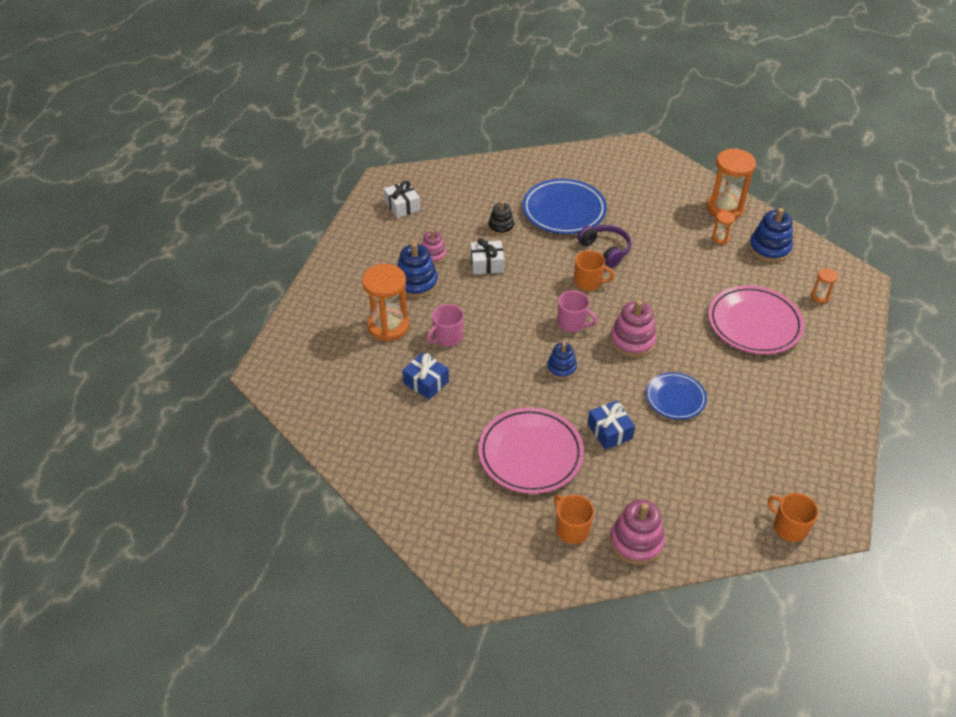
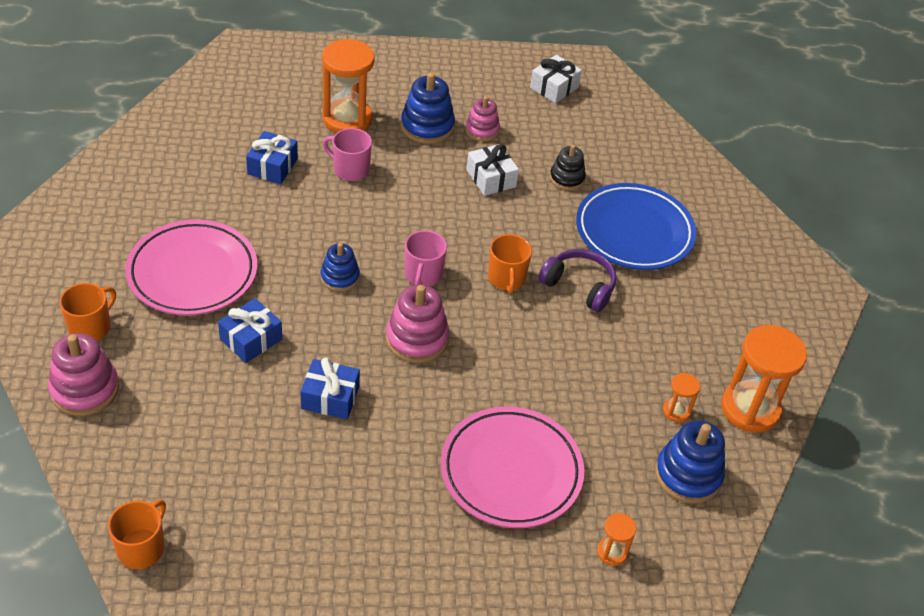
camera: 65 degrees right, 0 degrees up
(605, 250) = (579, 286): purple headphones -> purple headphones turned 90 degrees counterclockwise
(675, 398) = (330, 398): blue plate -> blue gift

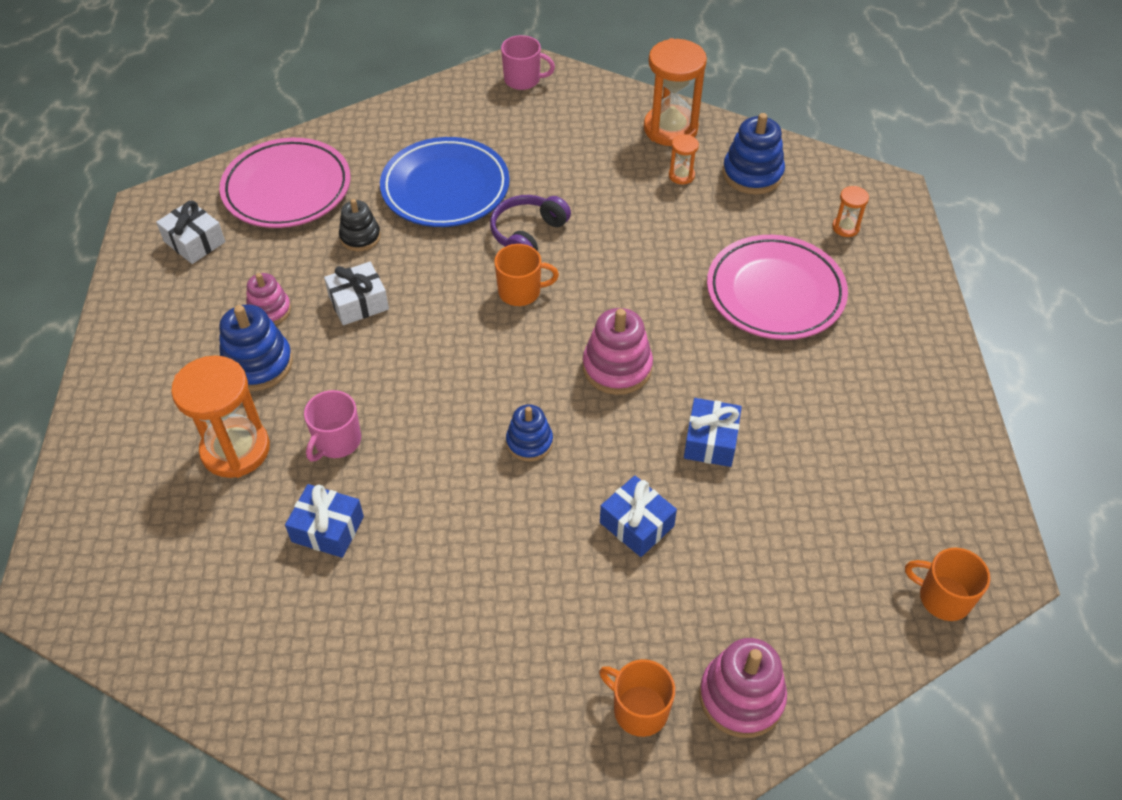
camera: 85 degrees left, 5 degrees up
(192, 273) = (532, 601): pink plate -> pink plate (287, 189)
(423, 275) = (520, 364): pink mug -> pink mug (523, 80)

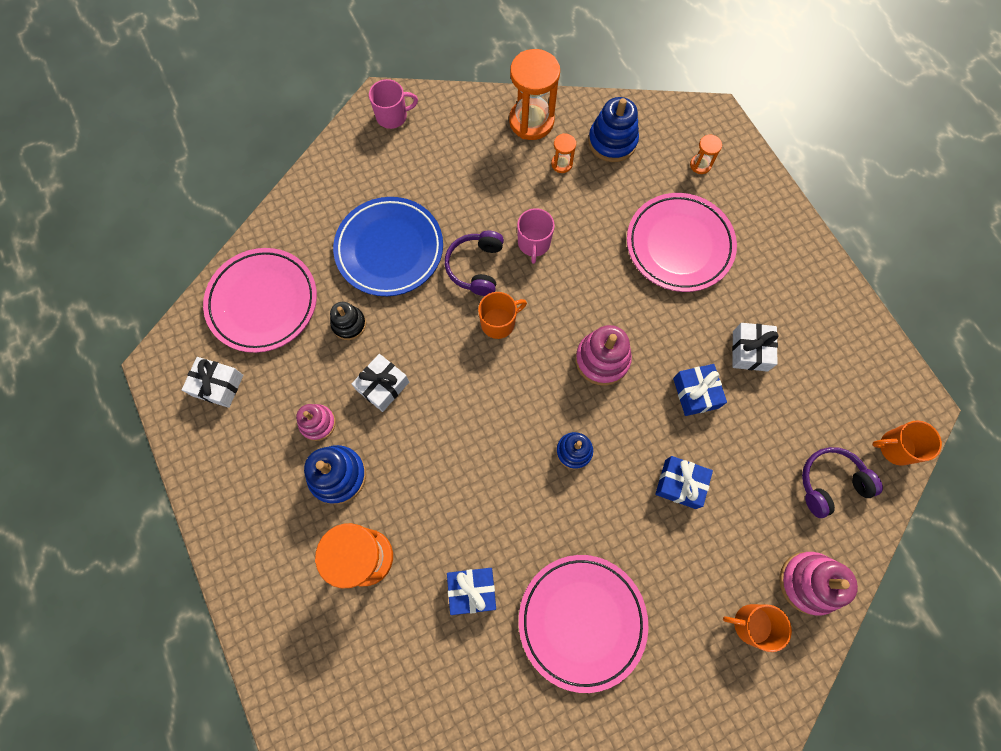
camera: 25 degrees left, 20 degrees up
(337, 441) = (437, 515): pink mug -> pink mug (534, 243)
(432, 614) = (582, 621): none -> pink plate
(803, 424) = (750, 351): none -> white gift
(832, 600) = (830, 483): none -> purple headphones

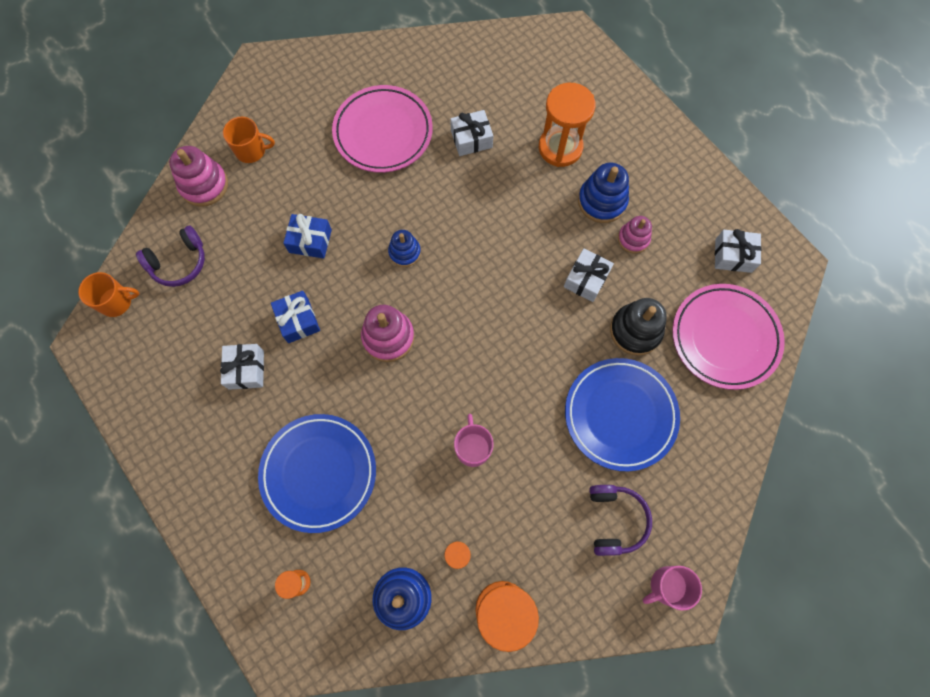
camera: 170 degrees right, 0 degrees up
(349, 324) = (635, 331): black stacking toy -> black stacking toy, size x1.56
(472, 590) = (471, 139): blue gift -> white gift
(476, 267) = (527, 411): purple headphones -> purple headphones (615, 520)
(499, 322) = (492, 356): orange mug -> none
(679, 245) = (319, 473): pink plate -> blue plate

